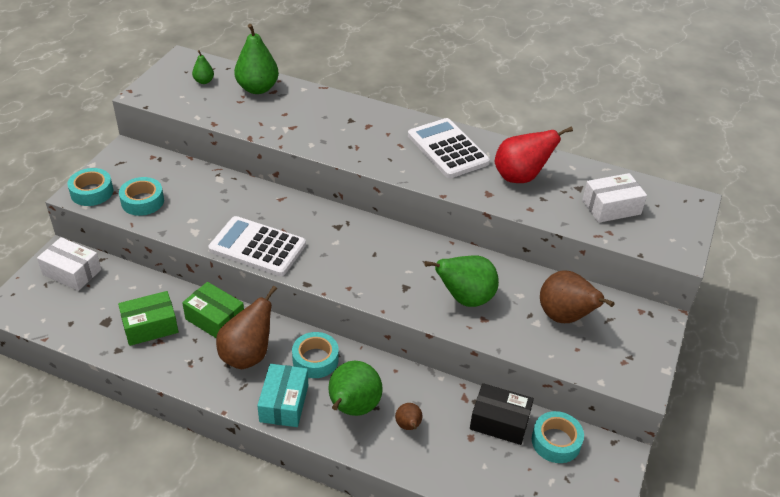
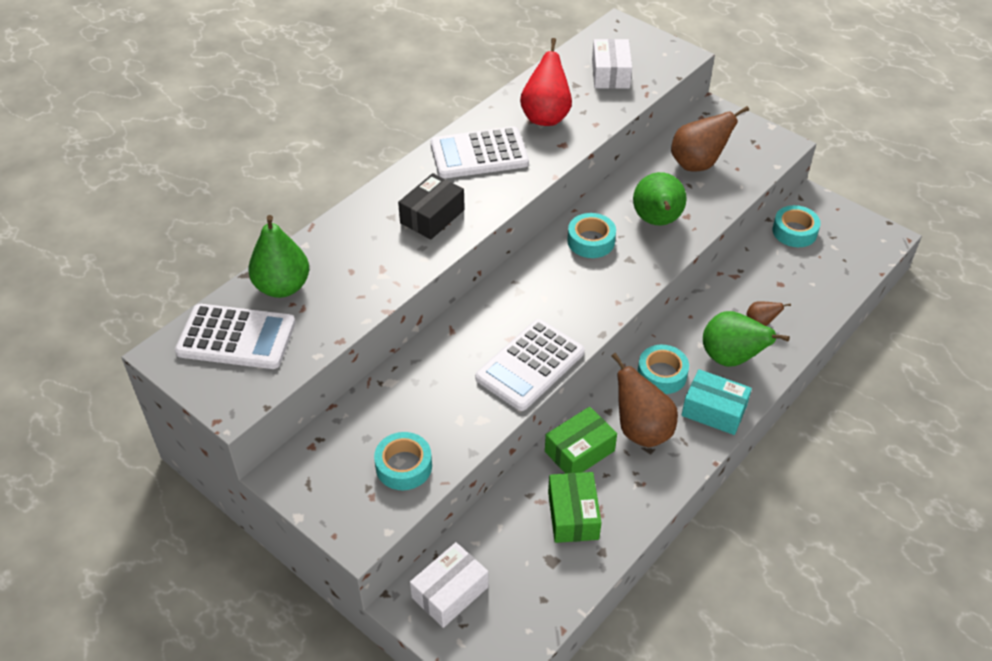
camera: 70 degrees left, 5 degrees up
(92, 192) = (361, 521): turquoise tape -> turquoise tape (591, 241)
(204, 81) = (236, 337): green pear -> white calculator
(499, 422) = (767, 260): black box -> black box (432, 216)

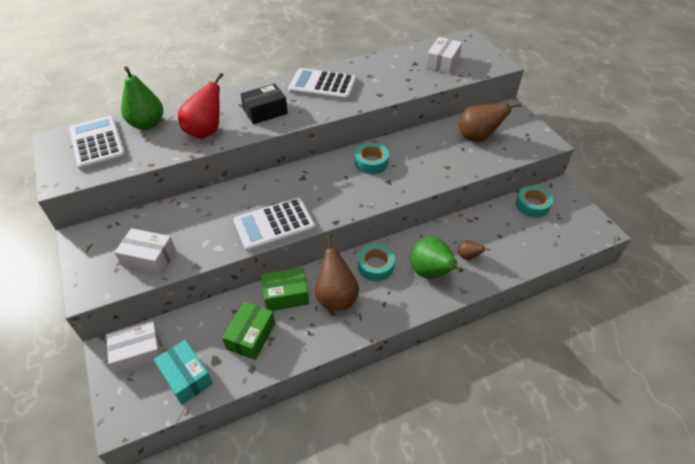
camera: 25 degrees right, 0 degrees up
(236, 337) = (97, 143): white calculator -> white calculator turned 150 degrees counterclockwise
(404, 466) = (149, 258): turquoise tape -> white box
(546, 117) = (381, 76): red pear -> red pear (205, 131)
(657, 221) = (424, 164): green pear -> none
(714, 410) = (395, 304): turquoise box -> turquoise box (186, 377)

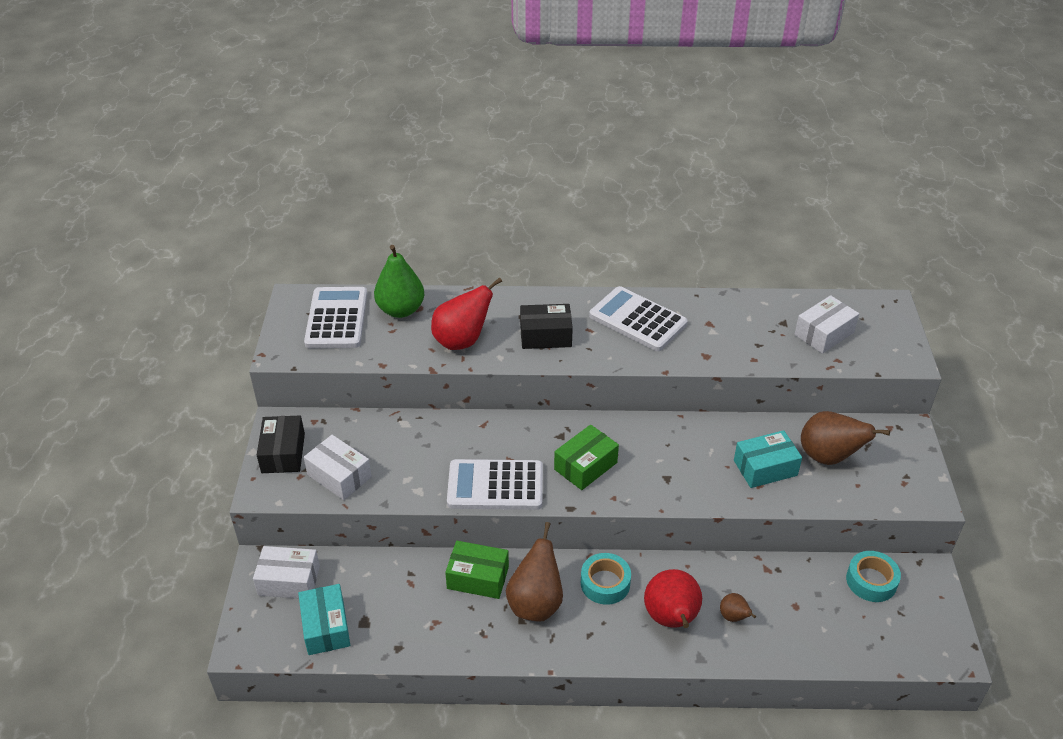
camera: 25 degrees right, 5 degrees down
(93, 257) = (283, 453): none -> black box
(251, 336) = (415, 610): green box -> green box (585, 466)
(371, 162) = (659, 444): turquoise tape -> none
(431, 273) = (671, 619): green pear -> red pear
(445, 155) = (765, 468): none -> turquoise box

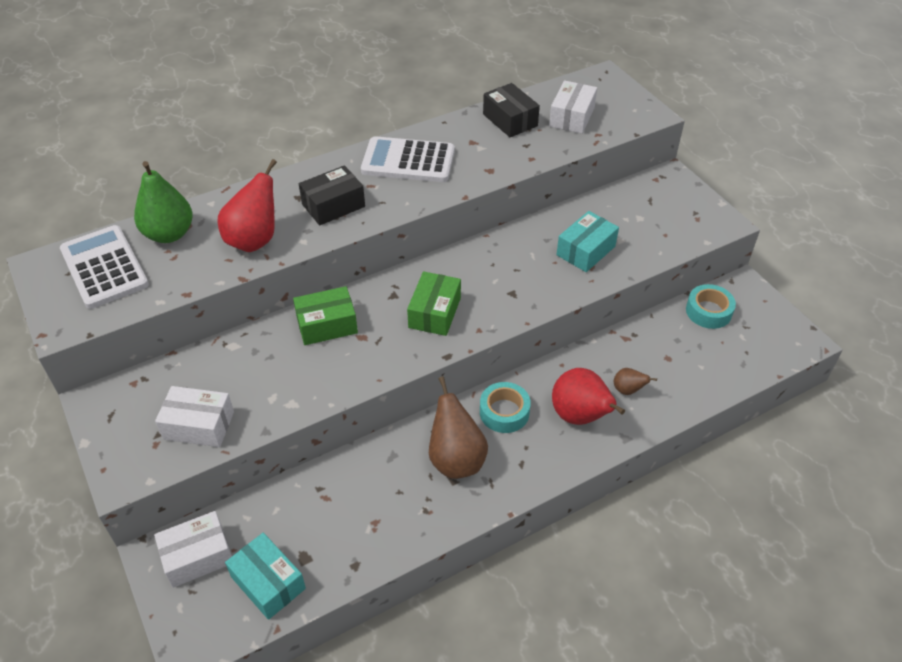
camera: 30 degrees left, 5 degrees up
(283, 453) = (120, 429): black box -> black box (510, 120)
(478, 578) = (387, 461): green box -> green box (327, 325)
(495, 486) = (364, 366): white calculator -> none
(828, 457) = (628, 221): brown pear -> none

